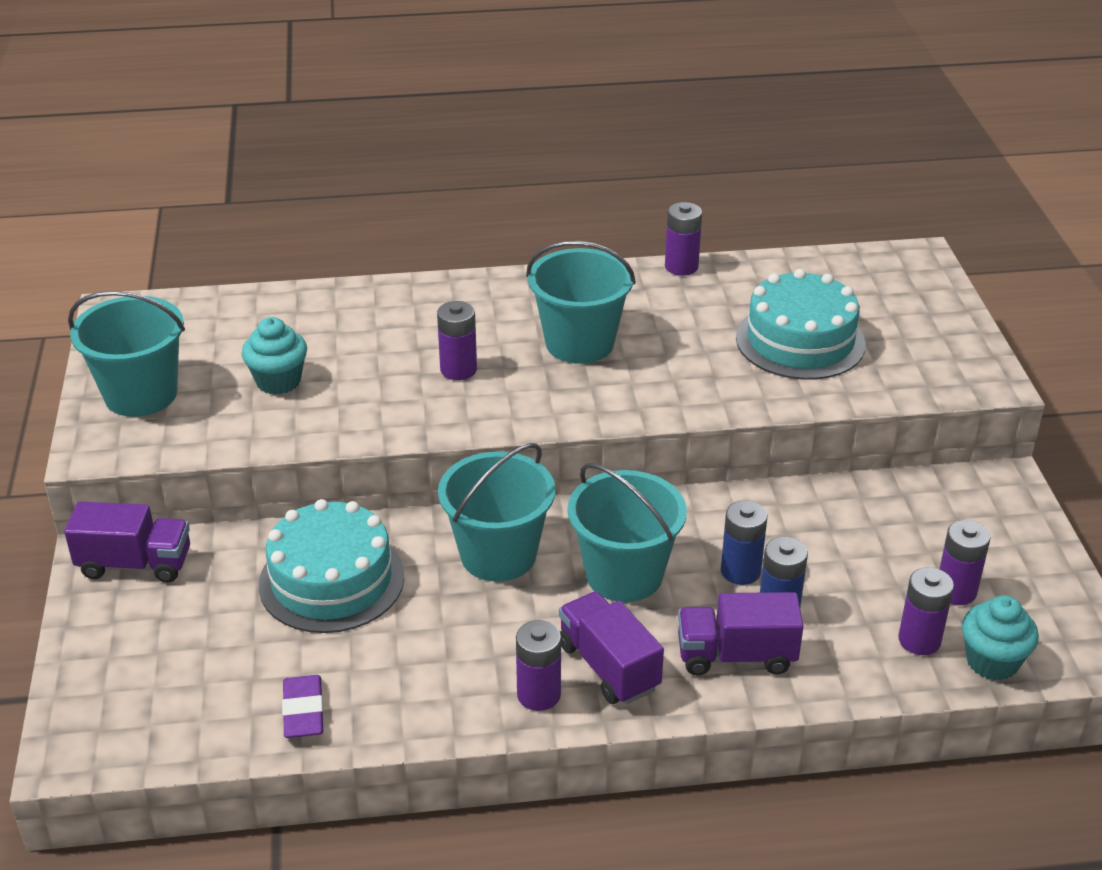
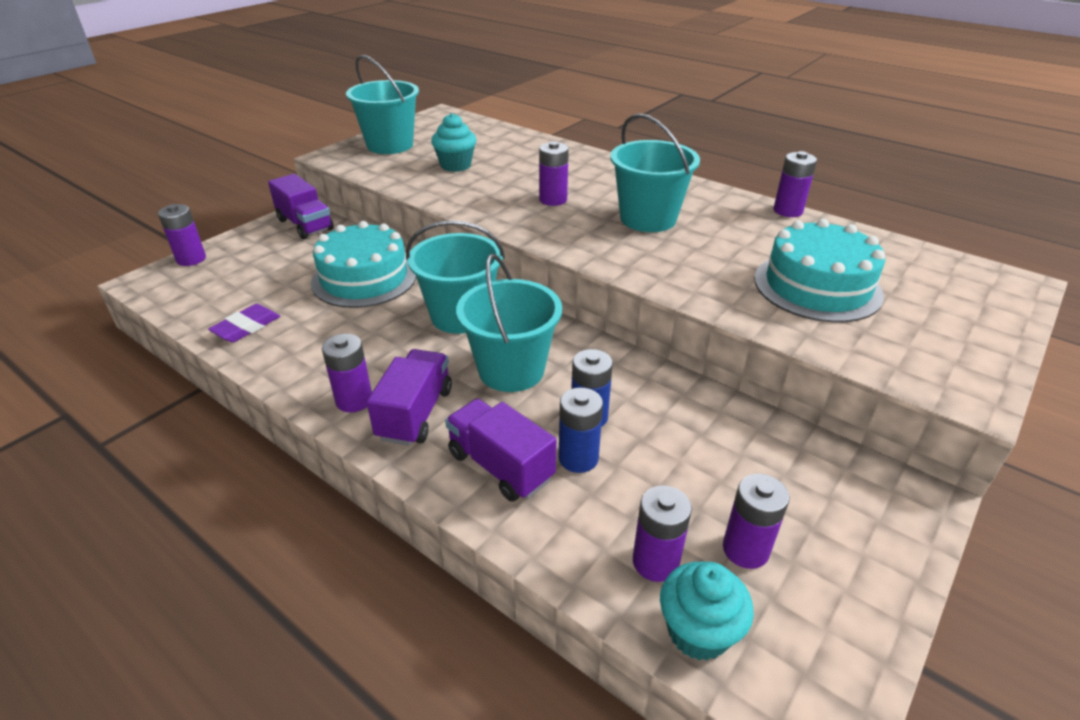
camera: 45 degrees right, 0 degrees up
(72, 693) = (191, 259): none -> purple battery

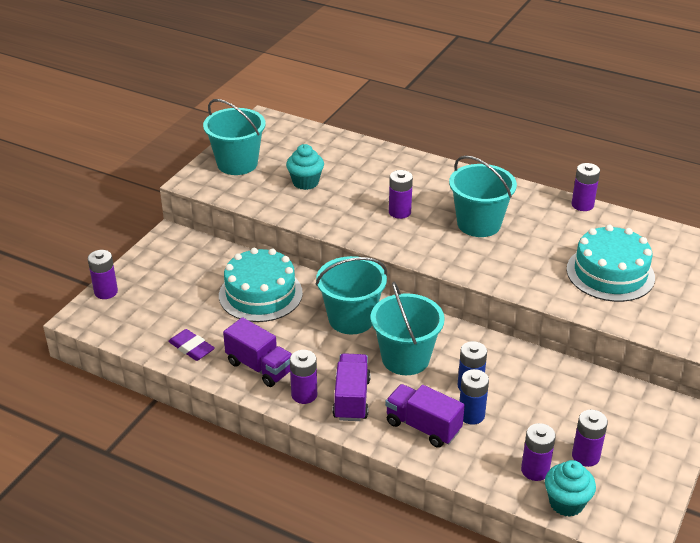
camera: 10 degrees left, 0 degrees up
(246, 327) = (191, 348): purple eraser -> purple eraser turned 75 degrees counterclockwise
(305, 225) = (182, 247): purple truck -> purple truck (259, 367)

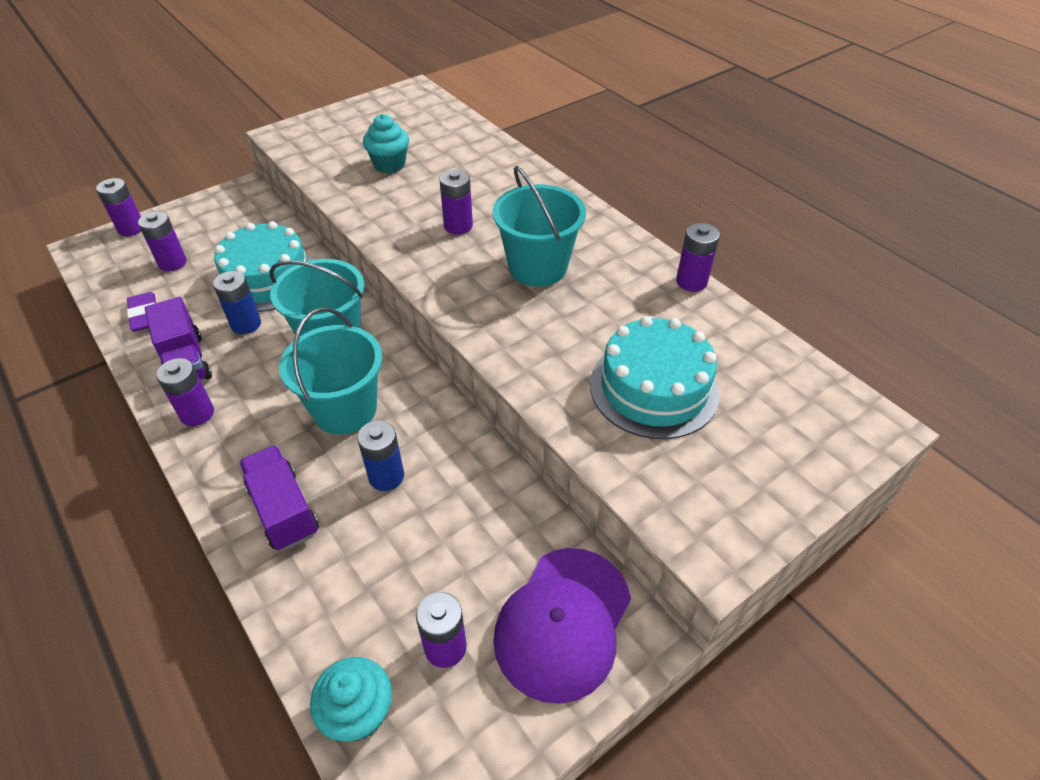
camera: 25 degrees right, 10 degrees up
(237, 164) = (341, 127): turquoise bucket -> none
(351, 399) = (240, 439): purple truck -> none
(471, 415) = (353, 518): blue battery -> blue battery (246, 324)
(535, 470) = (361, 638): purple battery -> purple battery (172, 263)
(639, 421) = (563, 622): none -> purple cap

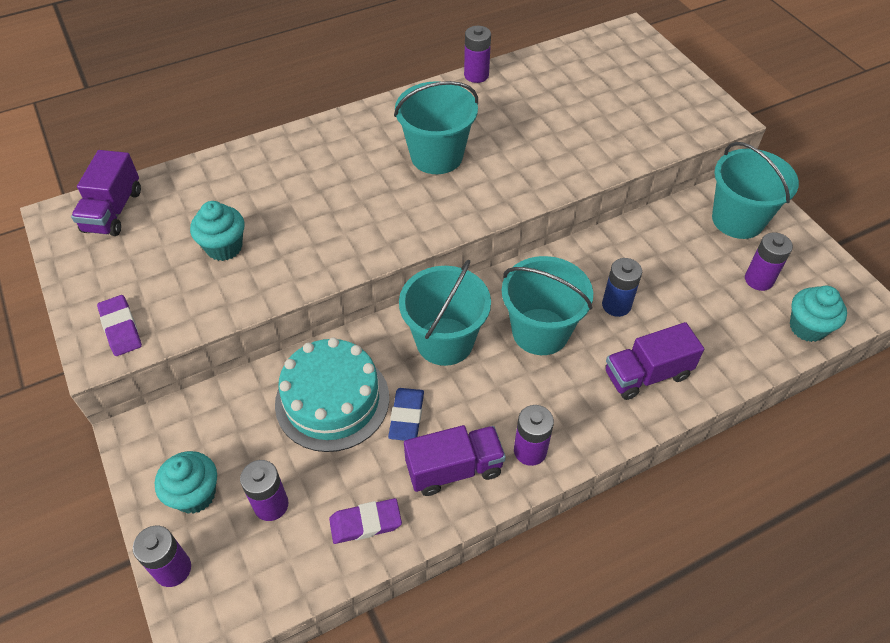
camera: 80 degrees left, 5 degrees up
(189, 226) = (195, 494): none -> turquoise cupcake
(246, 324) = (406, 416): blue battery -> blue eraser
(303, 137) = (121, 328): none -> purple eraser
(423, 109) = (113, 211): none -> purple truck
(458, 226) = (359, 201): purple battery -> none
(563, 622) = (737, 219): purple cap -> turquoise bucket
(654, 388) = (587, 116): turquoise cake -> none

